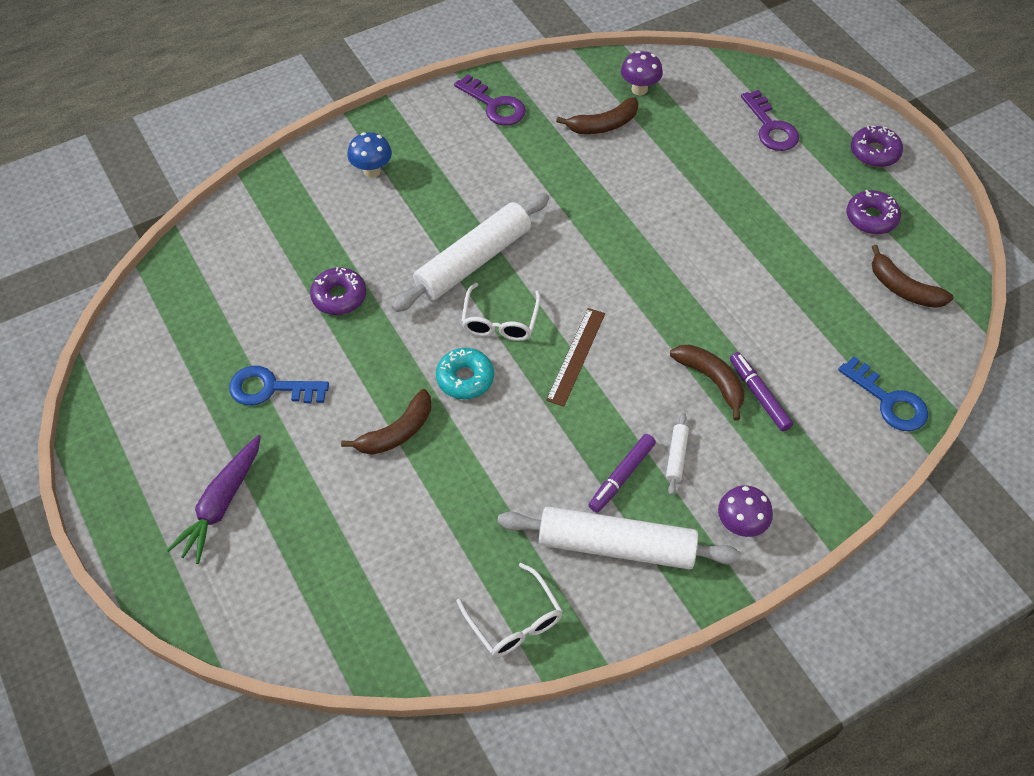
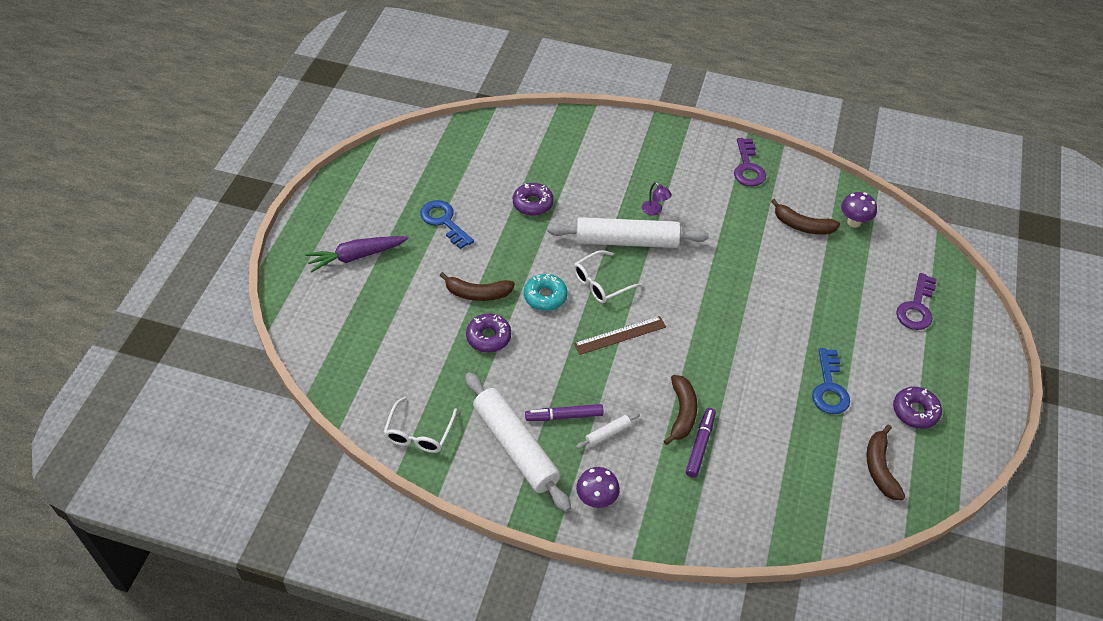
camera: 45 degrees right, 5 degrees down
(372, 171) = (631, 152): blue mushroom -> none
(463, 211) = (654, 211): none -> purple lamp
(874, 152) = (973, 376): purple donut -> purple donut (488, 337)
(888, 401) = (779, 519): blue key -> blue key (829, 388)

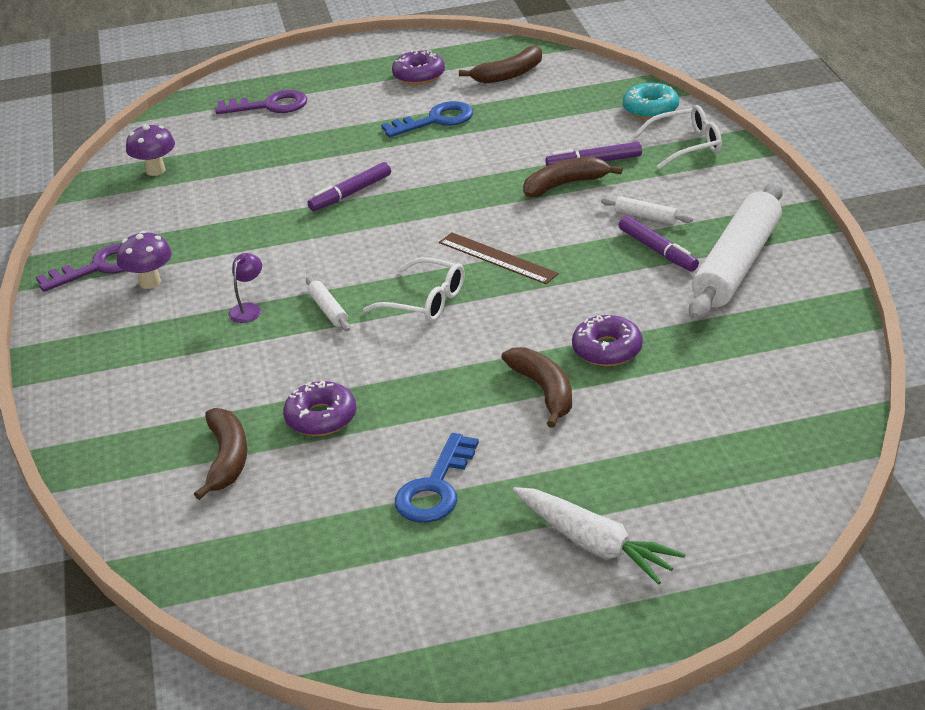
camera: 115 degrees left, 15 degrees down
(356, 256) = (594, 544): purple carrot -> white carrot
(419, 433) = (807, 336): white glasses -> white glasses (686, 145)
(545, 296) = (492, 334): turquoise donut -> turquoise donut (650, 109)
(596, 500) = (734, 194): purple mushroom -> purple mushroom (150, 282)
(626, 241) = (328, 310): white rolling pin -> white rolling pin, size x0.41
(753, 301) = (351, 193): none -> purple marker
(802, 225) = (189, 199): brown banana -> brown banana (227, 459)

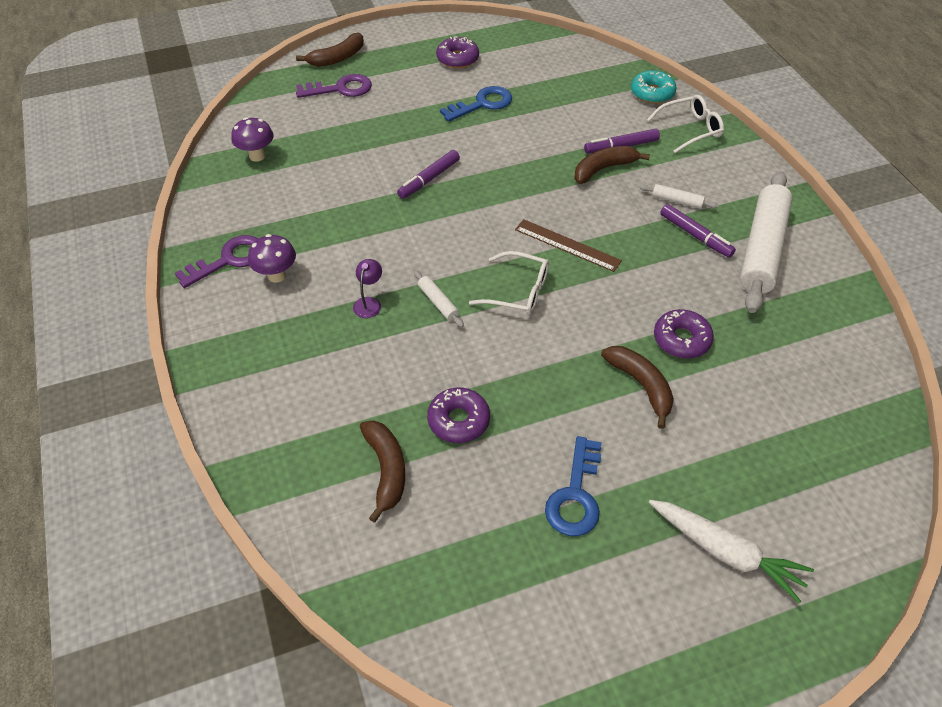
camera: 10 degrees left, 15 degrees up
(509, 74) = (530, 58): brown banana -> brown banana (337, 58)

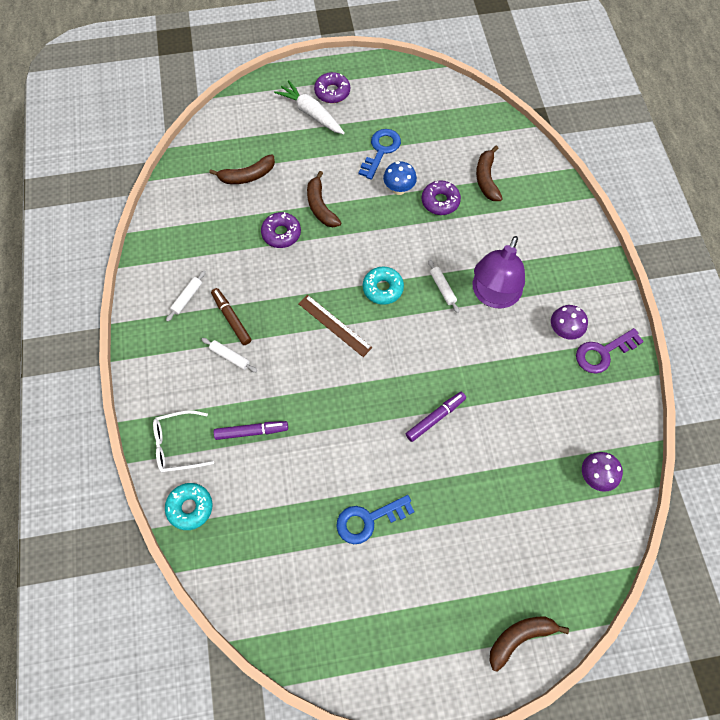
camera: 170 degrees left, 15 degrees up
(340, 89) = (515, 574): purple key -> none
(369, 303) = (493, 296): purple lamp -> purple lamp, size x2.46
(457, 59) = (381, 610): purple donut -> purple donut (332, 92)
(518, 291) = (383, 288): white glasses -> turquoise donut
(528, 430) = (399, 189): none -> blue mushroom
(603, 169) = (277, 405): brown banana -> brown banana (247, 176)
(695, 235) = (231, 319): purple marker -> brown marker
(762, 249) = (187, 298): white rolling pin -> white rolling pin, size x0.41

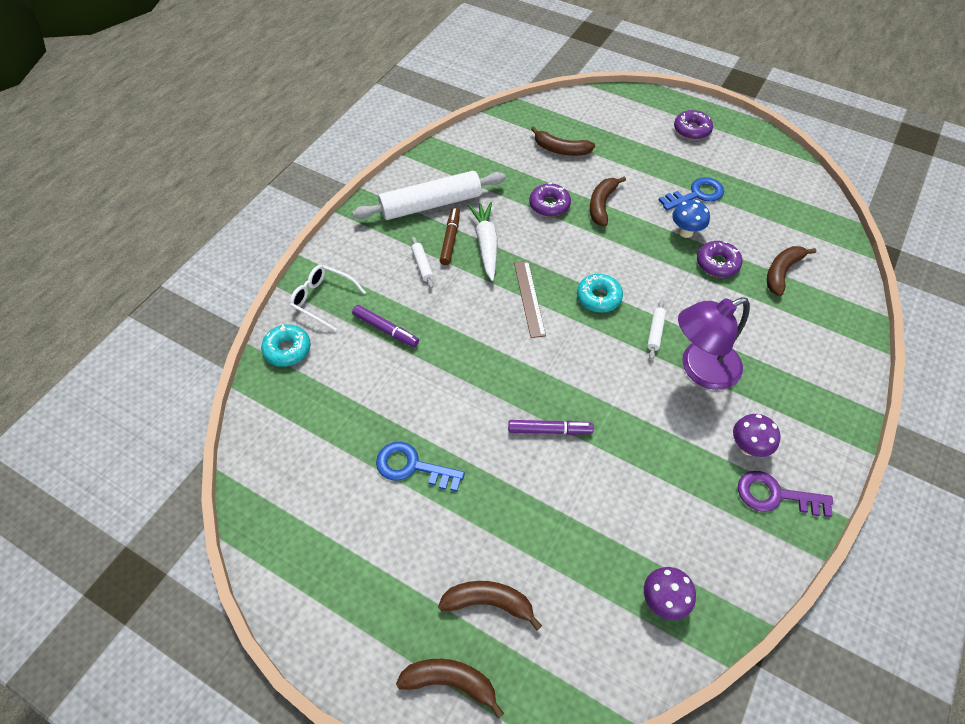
camera: 40 degrees right, 10 degrees down
(187, 298) = (431, 204): white rolling pin -> white rolling pin, size x2.43
(311, 113) = (658, 135): white carrot -> white carrot (486, 245)
(498, 568) = (489, 602): none -> brown banana

